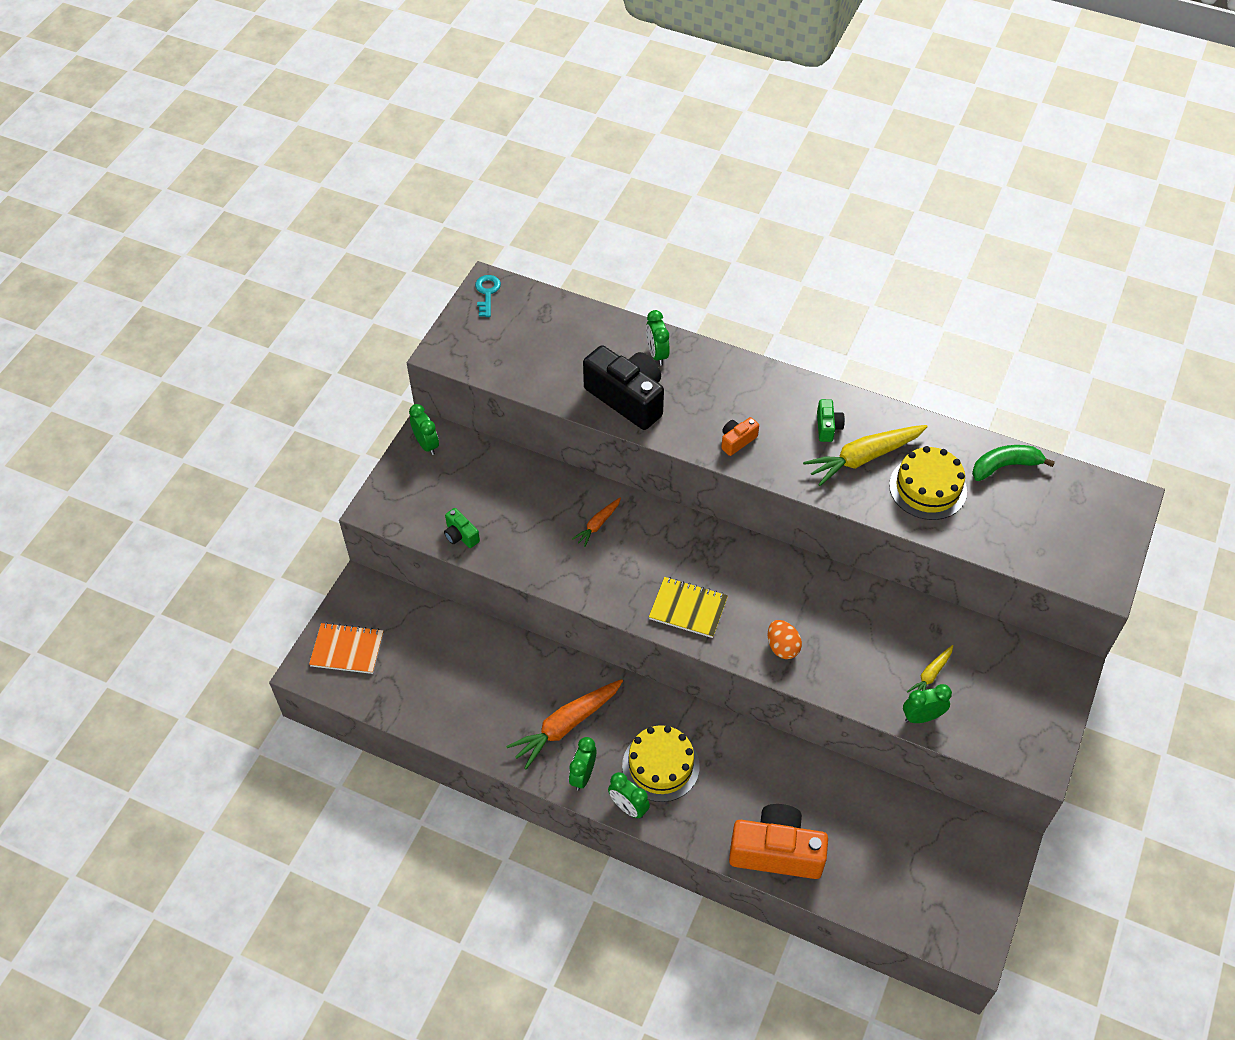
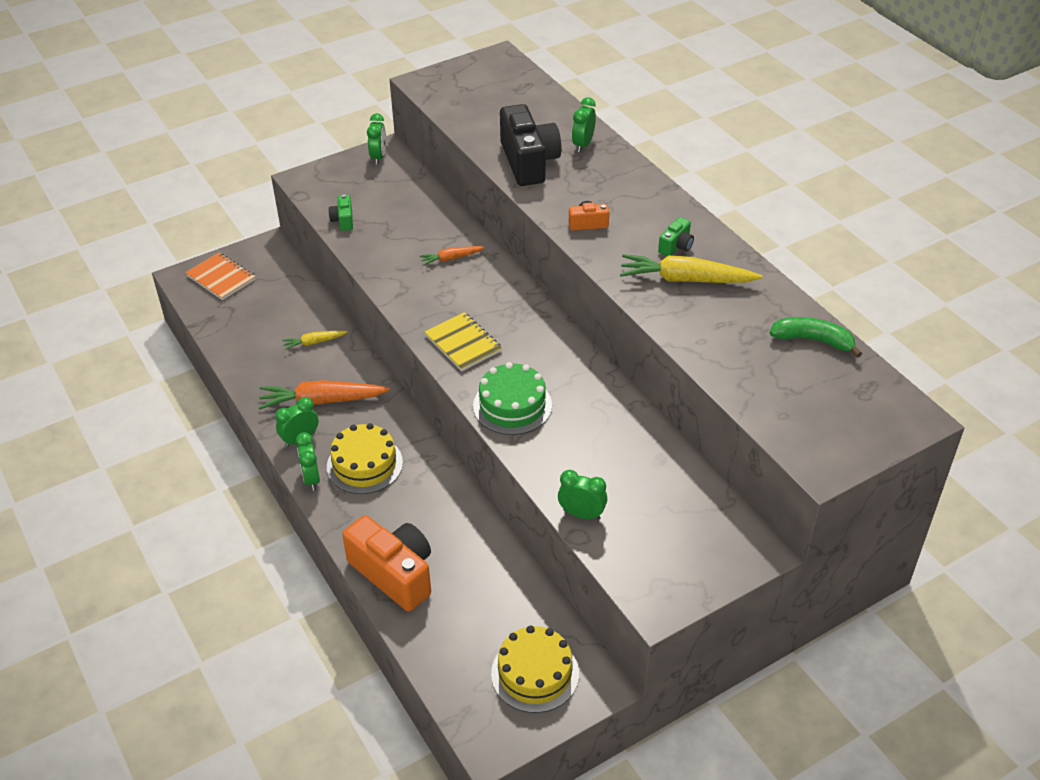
camera: 35 degrees right, 10 degrees down
(487, 293) = (493, 60): turquoise key -> none
(782, 647) = (512, 405): orange egg -> green cake
(928, 488) = (722, 324): yellow cake -> yellow cake (535, 673)
(930, 675) = (621, 489): yellow carrot -> yellow carrot (314, 342)

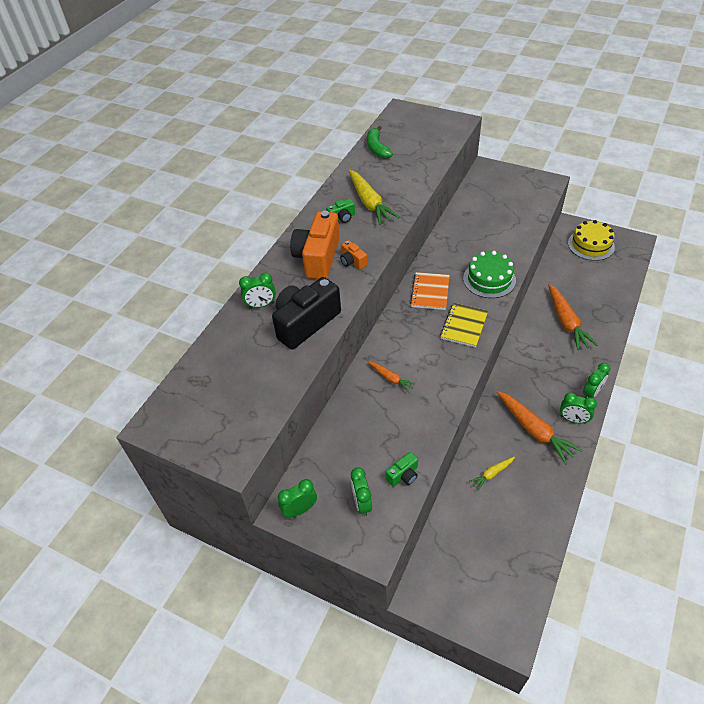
camera: 120 degrees left, 5 degrees up
(221, 278) = (486, 602): orange notebook -> orange notebook (430, 292)
(314, 342) = (492, 474): yellow carrot -> yellow carrot turned 105 degrees clockwise
(364, 464) = (555, 375): yellow cake -> none
(394, 574) = (603, 318): orange camera -> orange camera (318, 257)
(425, 531) = (566, 322): none -> orange carrot
(581, 514) = (529, 222): green clock -> green clock (361, 503)
(676, 246) = (342, 218): green camera -> green camera turned 150 degrees clockwise

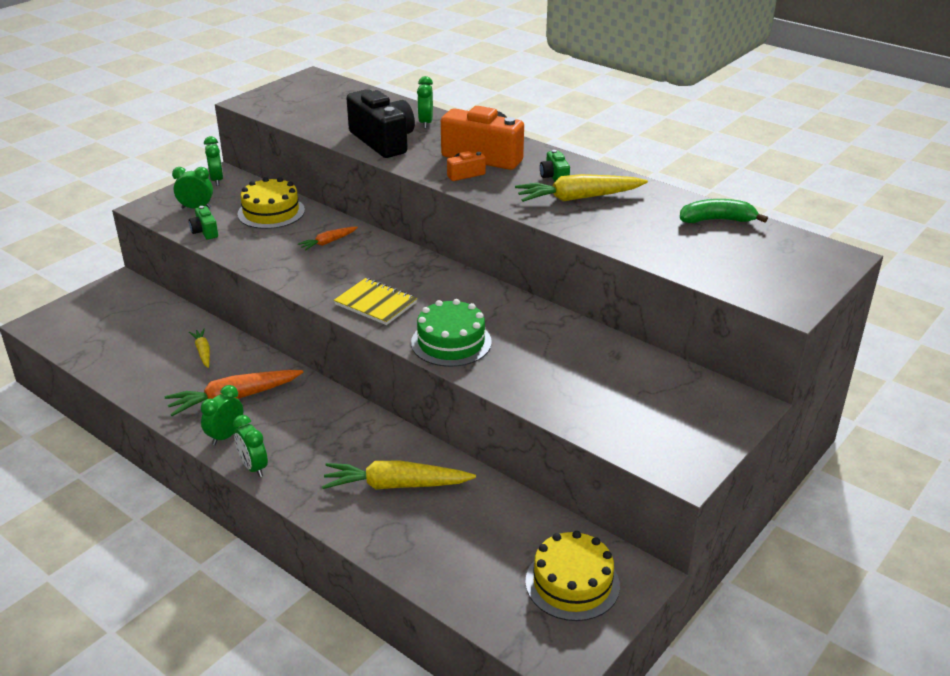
camera: 100 degrees right, 15 degrees down
(353, 437) = (271, 212): none -> yellow cake
(430, 292) = (451, 290): orange notebook -> none
(566, 322) = (395, 485): orange carrot -> yellow carrot

